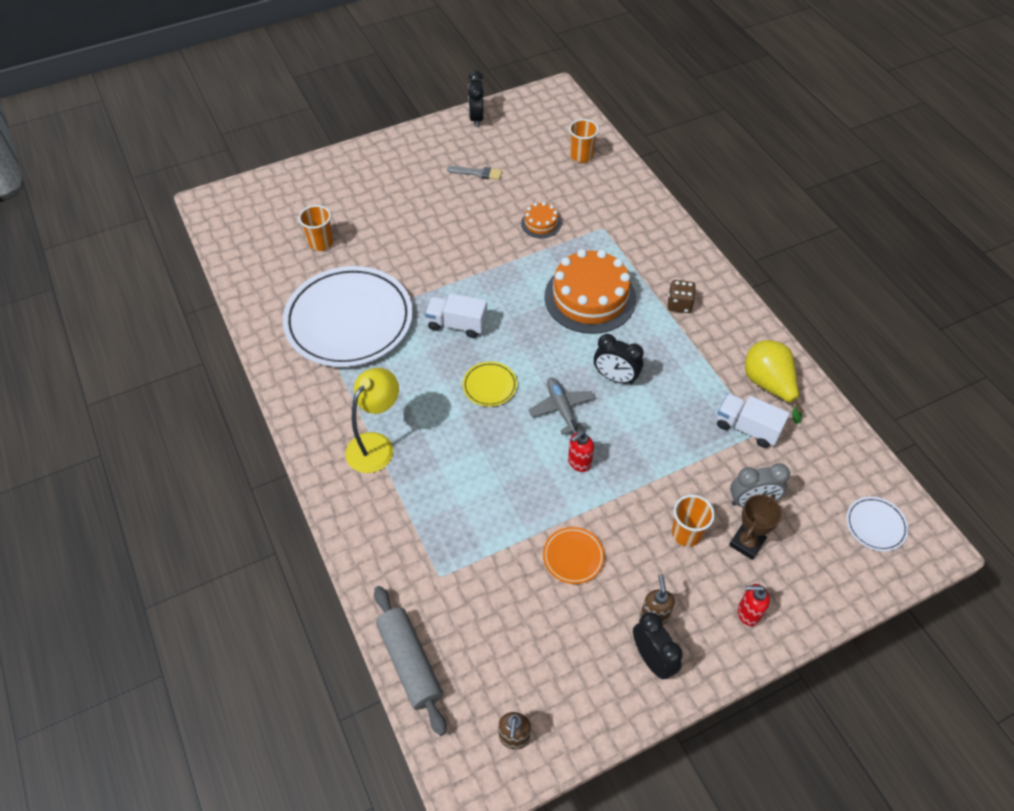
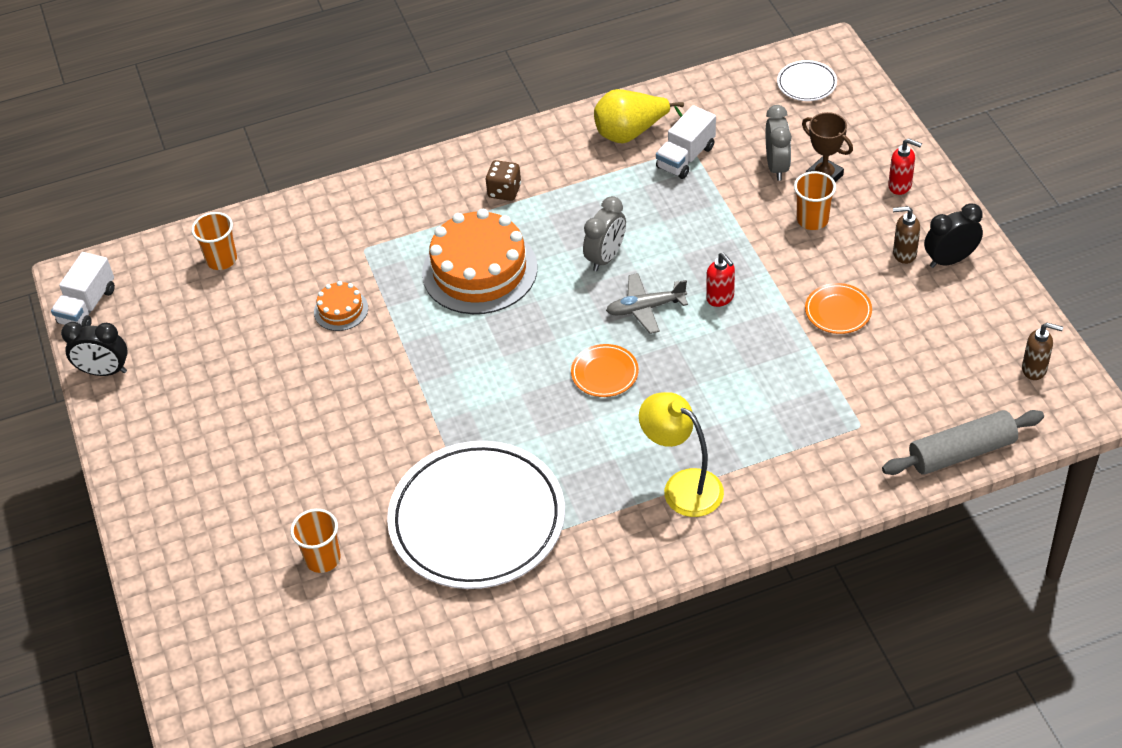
camera: 80 degrees left, 5 degrees down
(457, 324) = (502, 403): white truck -> white truck (87, 306)
(477, 173) = (224, 374): grey brush -> none
(489, 386) = (604, 373): yellow plate -> orange plate
(615, 377) = (606, 257): black clock -> grey clock
(748, 613) = (900, 186): red soap dispenser -> red soap dispenser turned 75 degrees counterclockwise

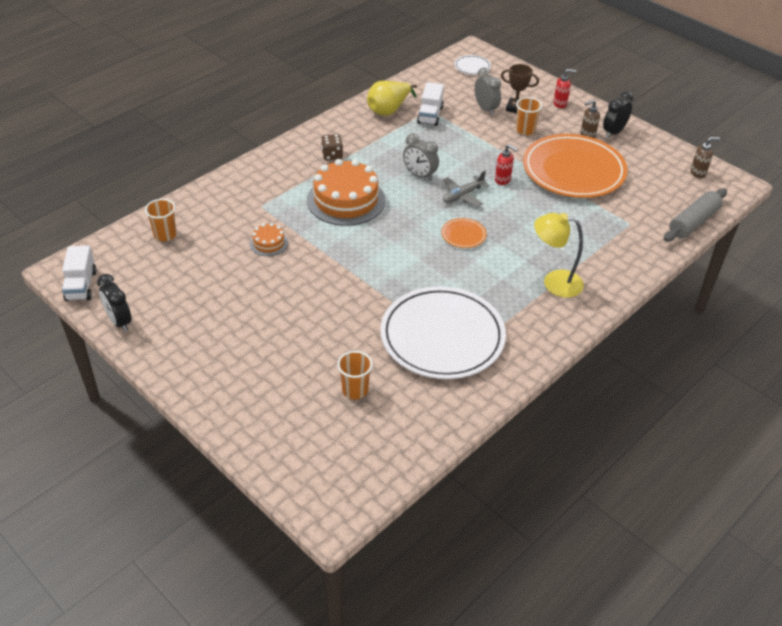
camera: 30 degrees left, 5 degrees down
(104, 371) = (119, 321): black clock -> black clock turned 75 degrees clockwise
(606, 257) = (420, 175): grey clock -> grey clock turned 120 degrees clockwise
(838, 311) = (573, 170): orange plate -> orange plate, size x2.47

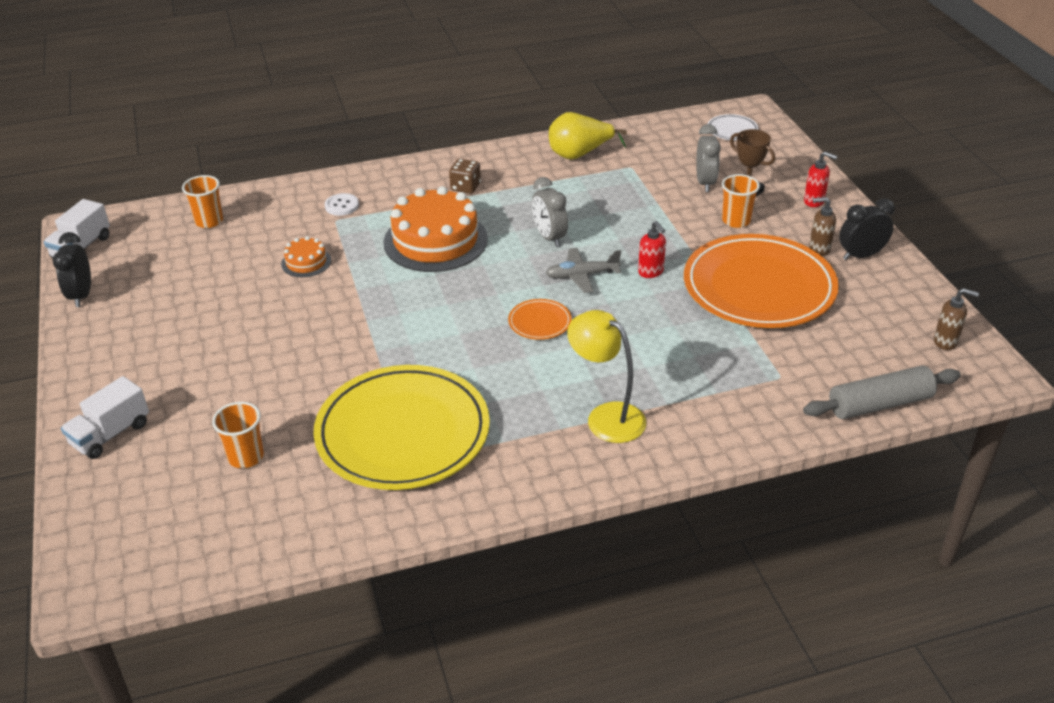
camera: 30 degrees right, 5 degrees down
(256, 194) = (342, 206): none -> white button
(430, 115) = (625, 173): white truck -> white truck (110, 434)
(442, 337) = (403, 433): white plate -> yellow plate

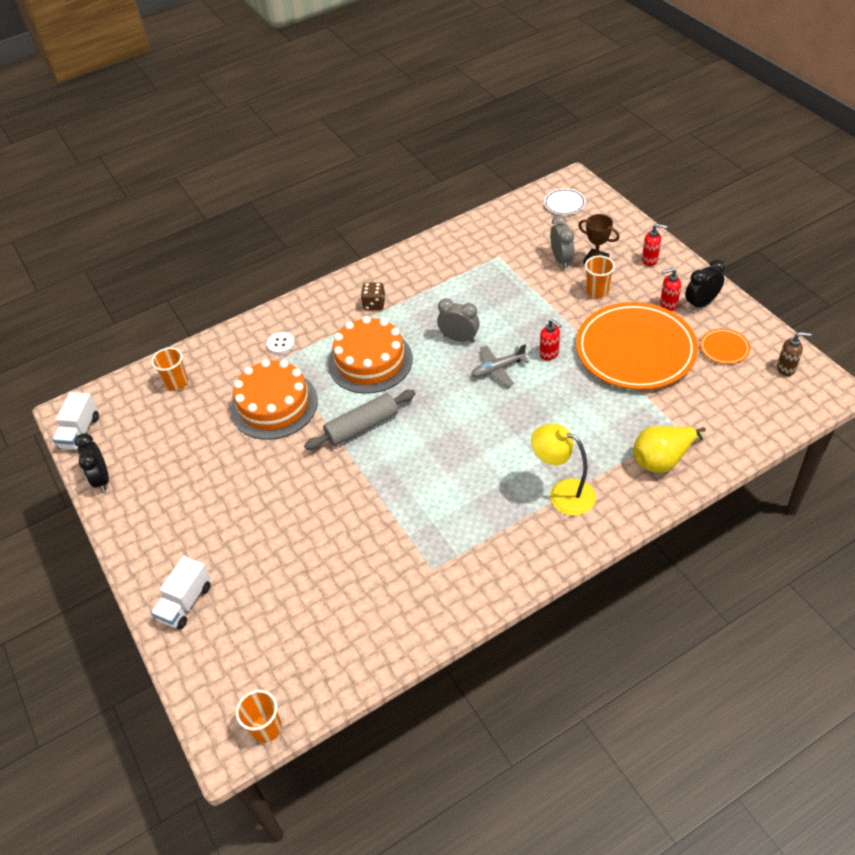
camera: 10 degrees left, 10 degrees up
(246, 457) = (302, 596): orange cup -> orange cup (266, 728)
(306, 262) = (274, 405): orange cake -> orange cake, size x2.14
(403, 433) = (415, 545): yellow plate -> none
(539, 322) = (481, 420): orange plate -> orange plate (724, 348)
(549, 237) = (459, 338): grey clock -> grey clock turned 150 degrees clockwise
(579, 154) = (453, 252): yellow pear -> yellow pear (662, 459)
(819, 249) = (668, 304): brown soap dispenser -> red soap dispenser
(879, 404) = (756, 435): grey rolling pin -> grey rolling pin (362, 427)

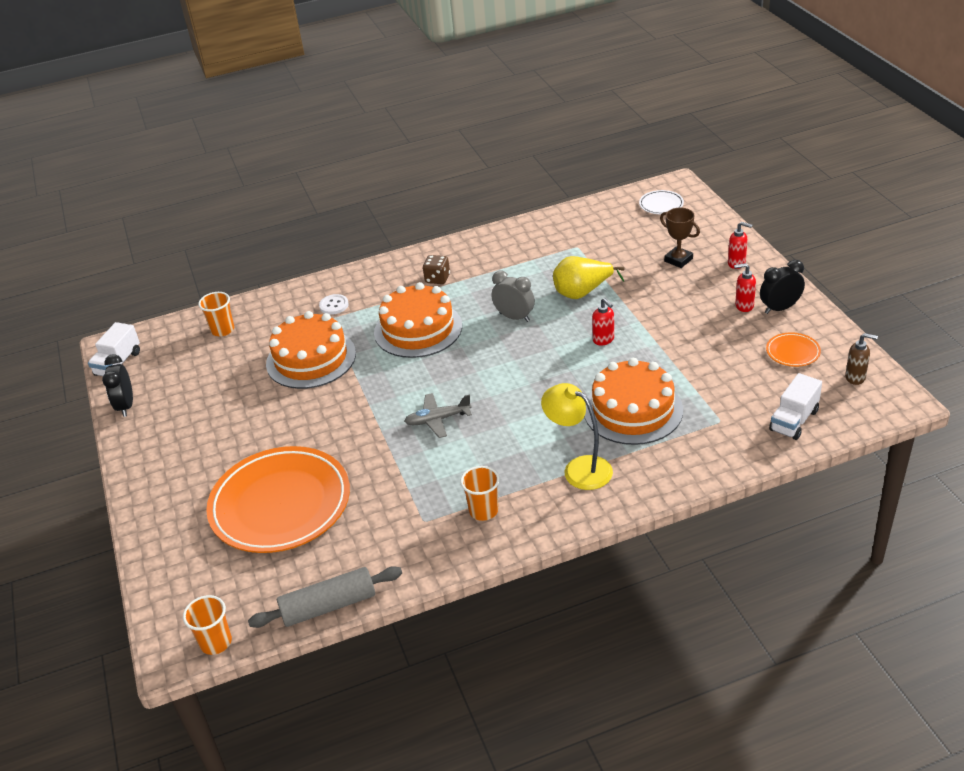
camera: 10 degrees right, 10 degrees down
(185, 602) = (172, 522): white truck -> white truck (794, 420)
(362, 427) = (392, 386): grey rolling pin -> grey rolling pin (329, 606)
(497, 369) = (545, 348): grey plane -> grey plane (437, 420)
(561, 260) = (642, 255): grey clock -> none
(596, 425) = (633, 410): none -> orange cake
(597, 291) = (671, 287): orange cup -> orange cup (483, 511)
(635, 350) = (696, 345): orange plate -> orange plate (280, 504)
(662, 459) = (694, 448): yellow pear -> yellow pear (582, 292)

